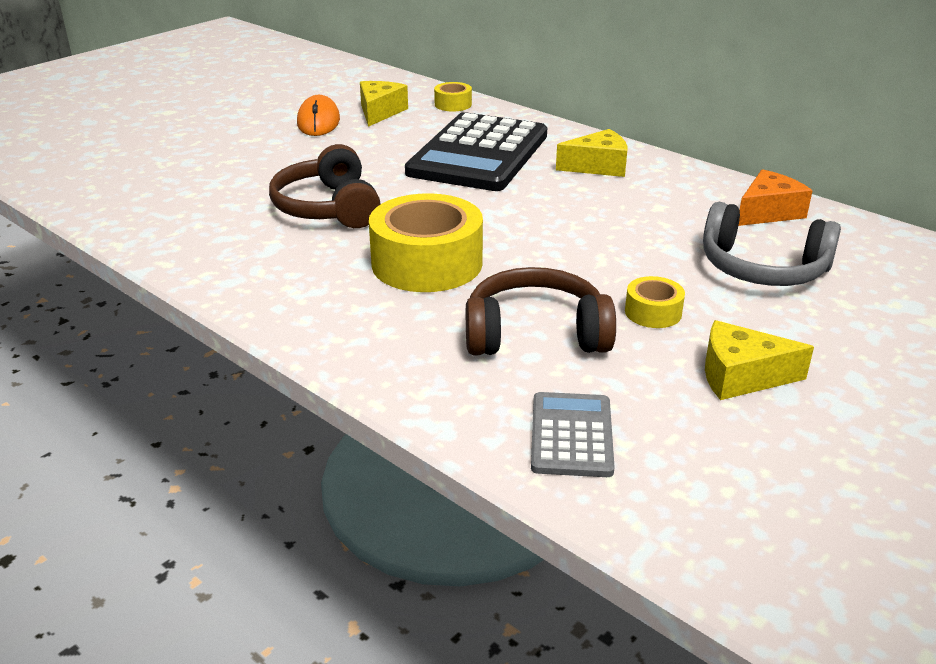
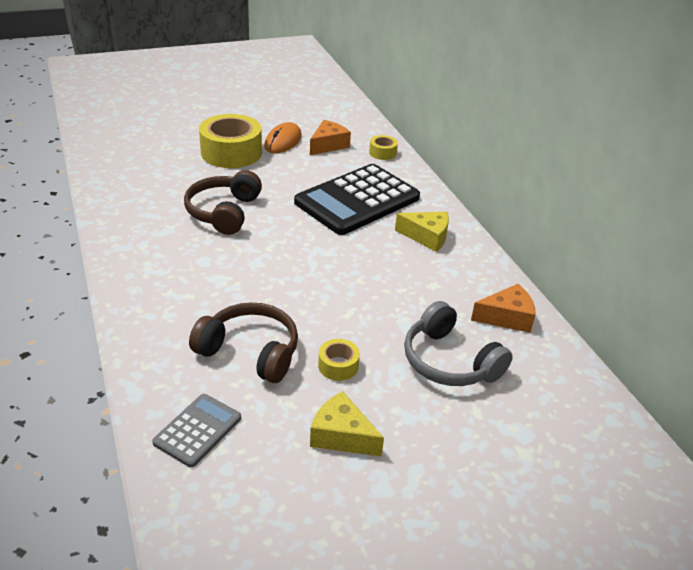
camera: 25 degrees right, 5 degrees up
(380, 112) = (328, 145): yellow cheese -> orange cheese
(427, 263) = (240, 275): yellow tape -> yellow tape (231, 152)

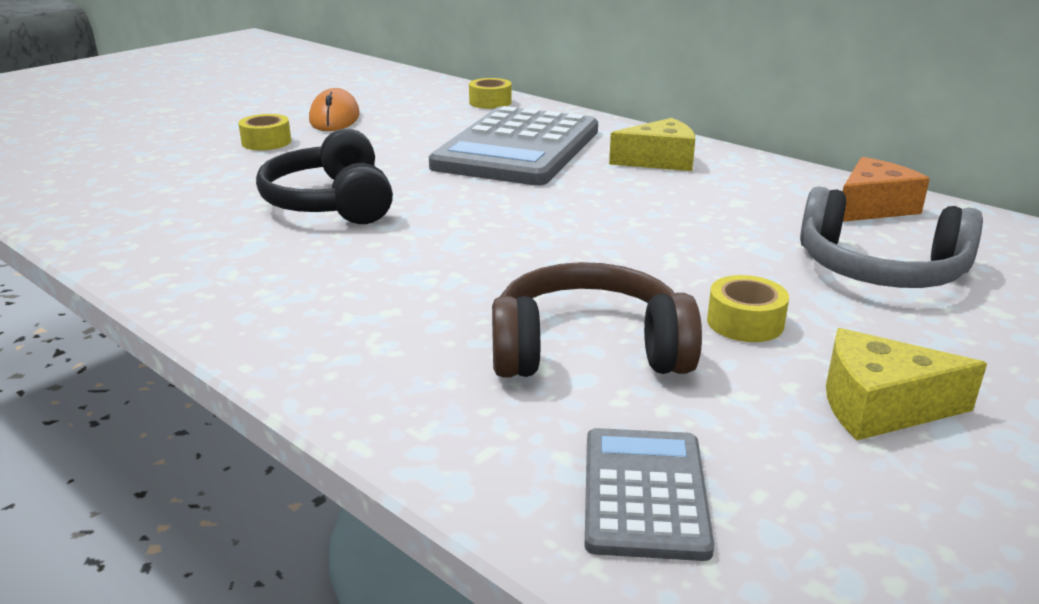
camera: 25 degrees left, 10 degrees down
(224, 212) = (332, 202): brown headphones -> black headphones
(231, 152) = (266, 142): yellow tape -> yellow tape, size x0.47
(328, 145) = (406, 109): orange cheese -> none
(357, 200) = (518, 148): black calculator -> grey calculator

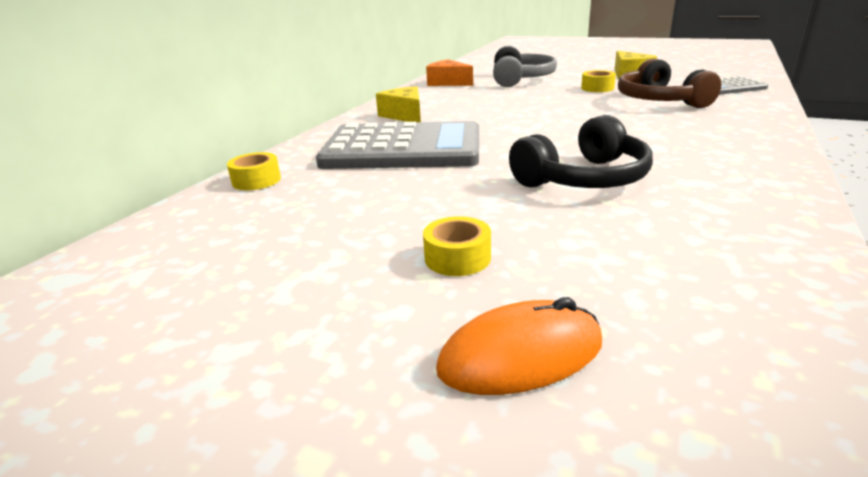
camera: 105 degrees left, 0 degrees up
(334, 118) = (335, 245): orange mouse -> orange mouse (521, 355)

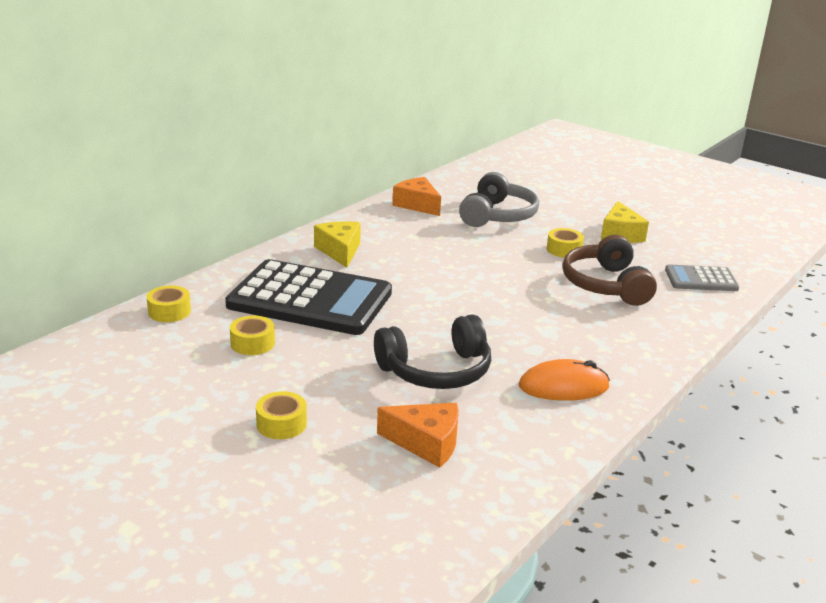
camera: 10 degrees right, 0 degrees up
(366, 190) = (252, 343): none -> yellow tape
(403, 149) = (310, 299): grey calculator -> black calculator
(521, 355) = (272, 500): orange mouse -> orange mouse (563, 386)
(649, 243) = (426, 443): none -> orange cheese

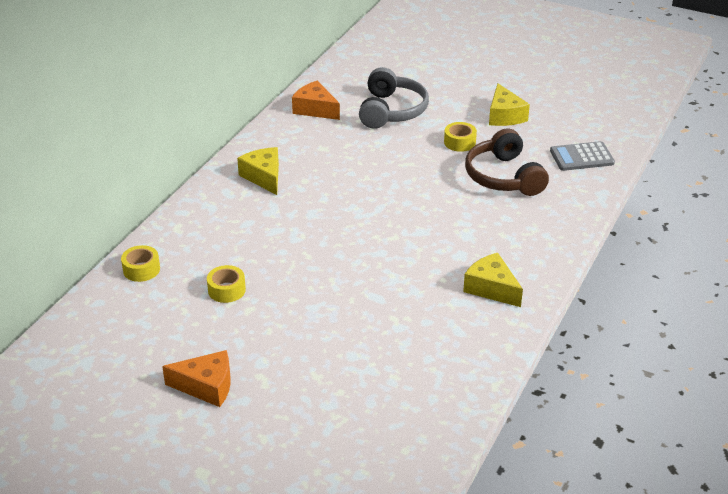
camera: 10 degrees left, 10 degrees up
(281, 424) = (281, 363): yellow tape -> none
(310, 299) = (257, 235): black calculator -> none
(426, 443) = (399, 360): orange cheese -> orange cheese (206, 386)
(436, 370) = (386, 291): black headphones -> none
(563, 386) = (491, 288): orange mouse -> yellow cheese

